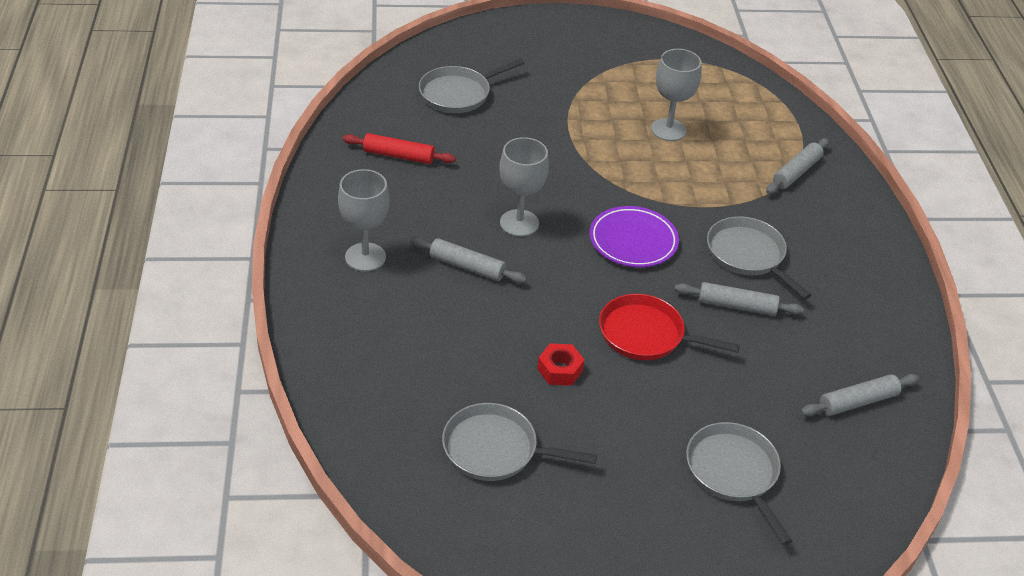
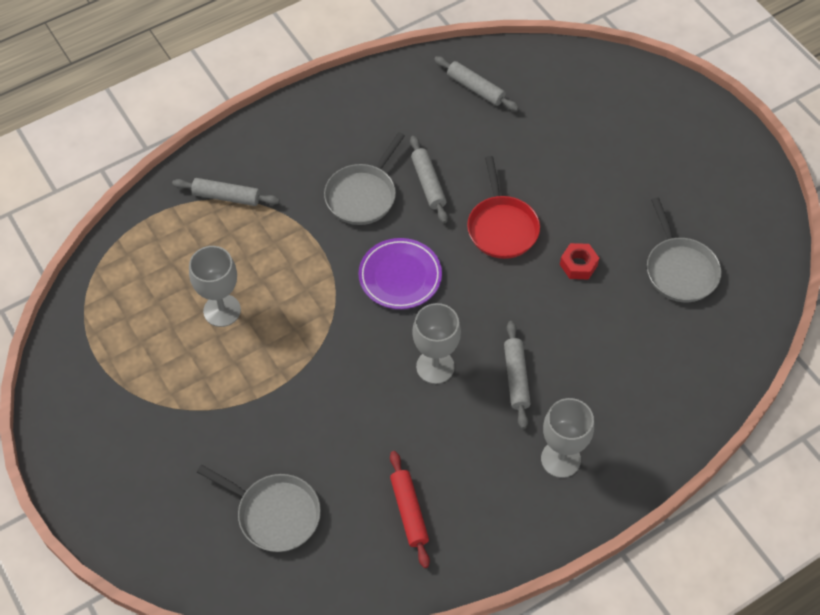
camera: 115 degrees left, 15 degrees up
(734, 473) = (592, 134): grey pan -> none

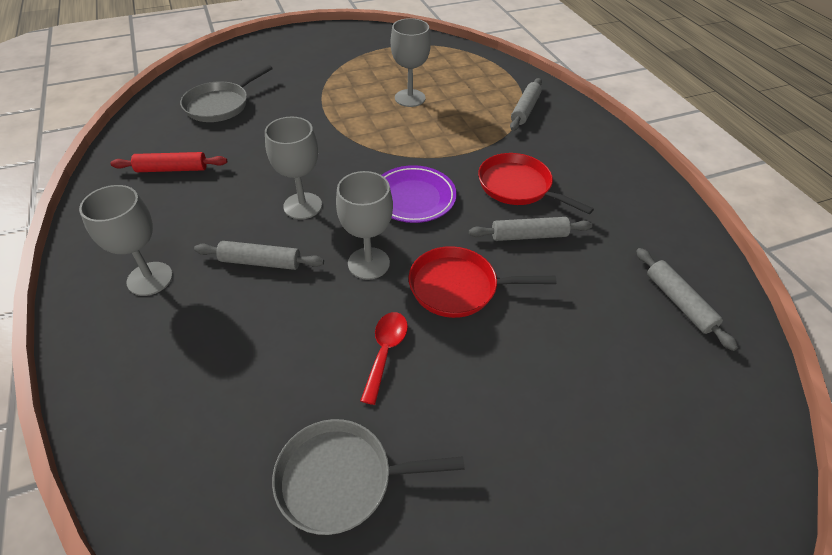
camera: 100 degrees right, 10 degrees down
(363, 195) = (518, 186): grey pan -> red pan
(475, 88) = (679, 302): grey rolling pin -> grey rolling pin turned 75 degrees counterclockwise
(494, 295) = (368, 263): none -> grey goblet
(578, 265) = (385, 351): red nut -> red spoon

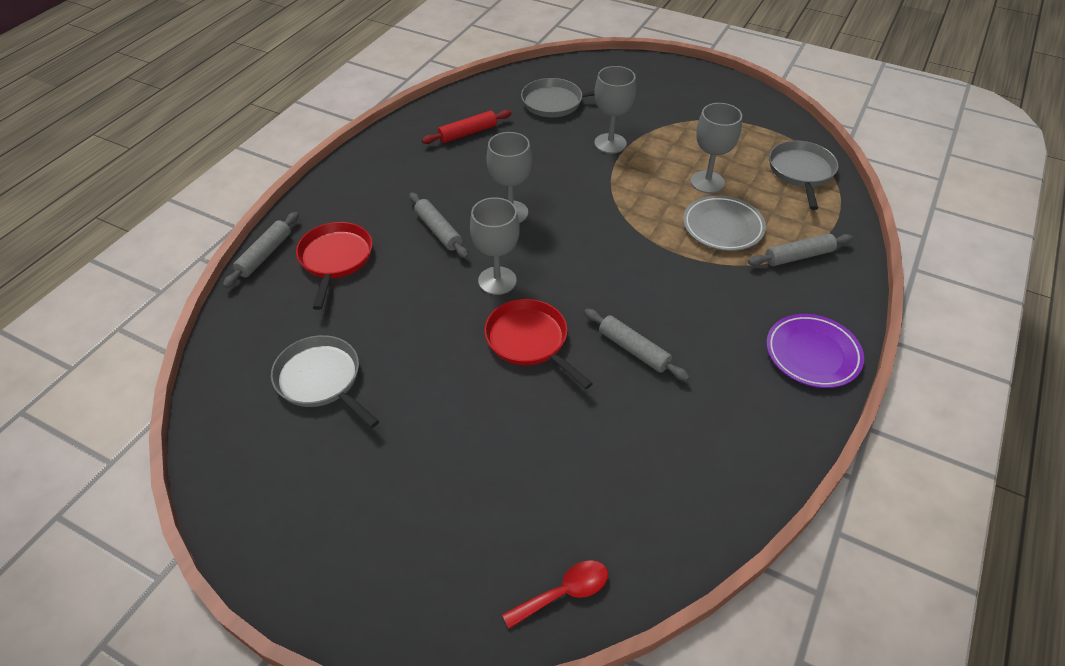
camera: 50 degrees right, 0 degrees up
(150, 279) = (372, 196): grey goblet -> grey goblet (610, 143)
(172, 169) = (468, 133): red rolling pin -> red rolling pin turned 75 degrees counterclockwise
(385, 351) = (431, 339): red spoon -> red spoon (564, 593)
(413, 198) = (591, 260): purple plate -> purple plate (812, 354)
(453, 60) = (801, 172): none -> grey pan
(460, 120) = (723, 227): none -> grey plate
(518, 186) = (685, 310): red pan -> red pan (335, 259)
(679, 302) = (672, 487): grey rolling pin -> grey rolling pin (265, 255)

